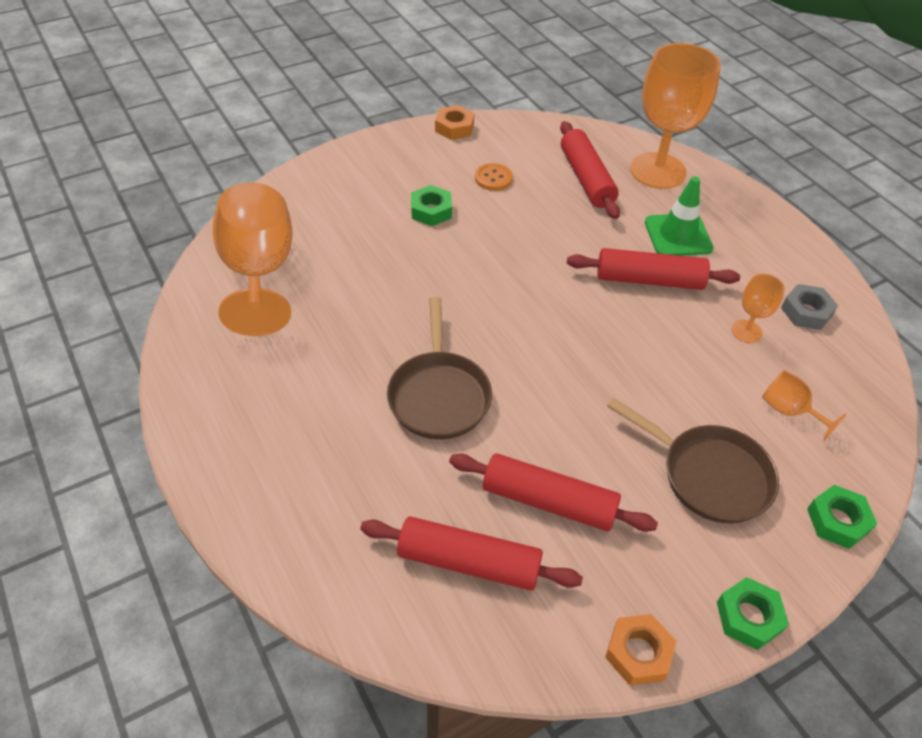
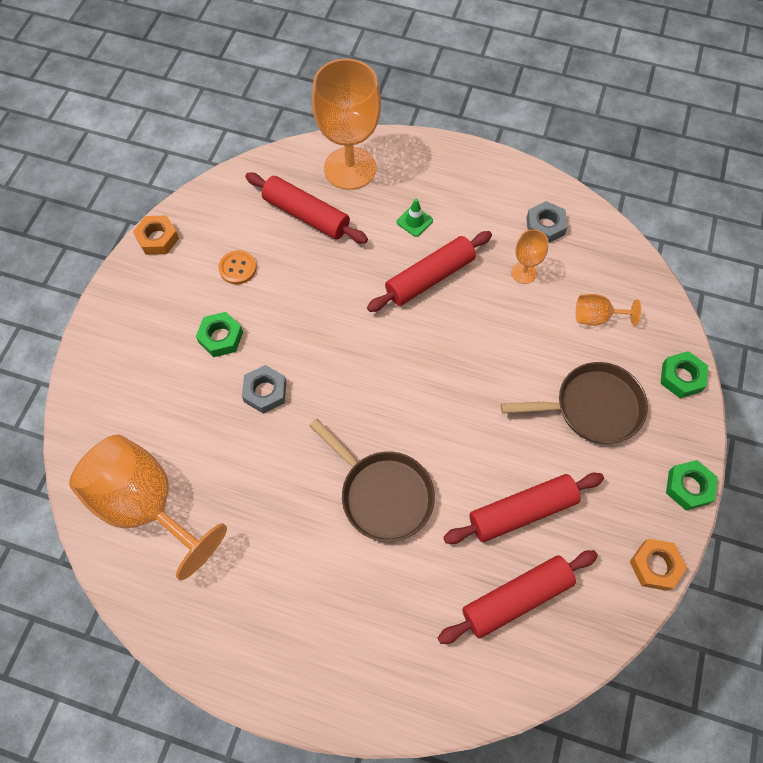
camera: 40 degrees left, 15 degrees up
(425, 264) = (265, 392): none -> grey nut
(678, 235) = (414, 221): green traffic cone -> green traffic cone, size x0.54

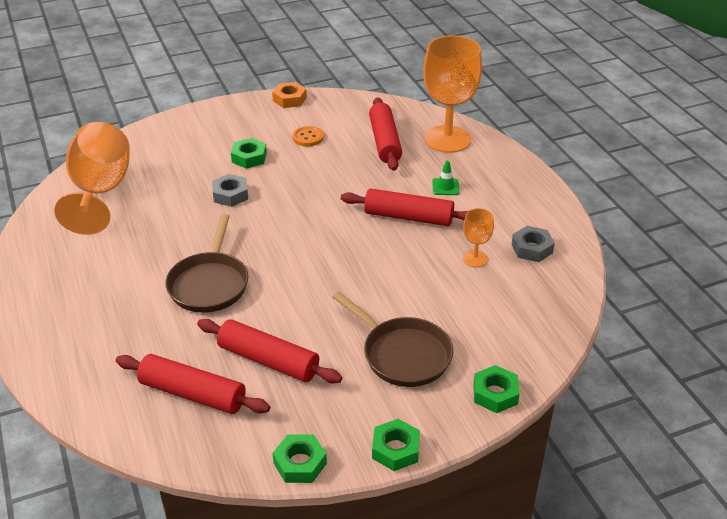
camera: 50 degrees right, 25 degrees down
(596, 317) = (487, 316): orange goblet -> none
(655, 566) = (300, 463): orange nut -> green nut

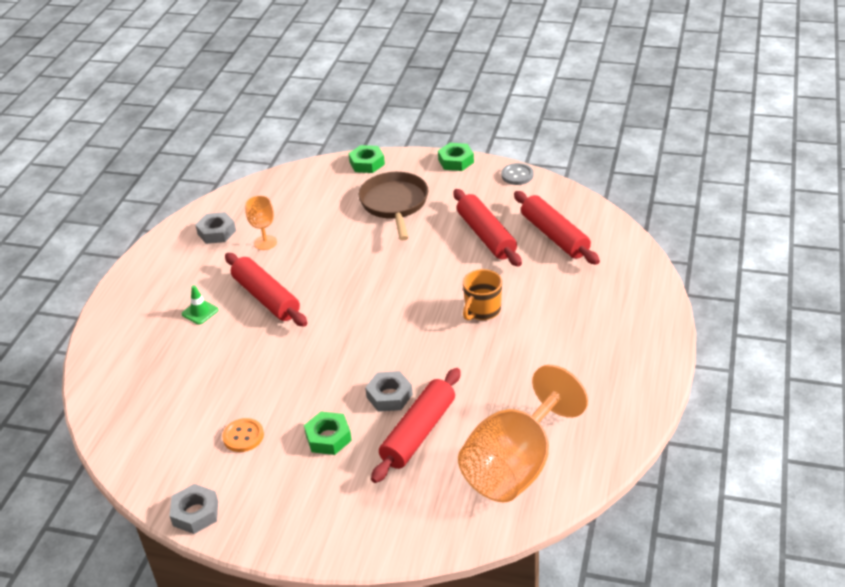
camera: 140 degrees left, 0 degrees up
(209, 283) = (482, 310): brown pan -> orange mug
(289, 99) = (195, 513): orange nut -> grey nut
(300, 463) = (517, 175): green nut -> grey button
(385, 142) = (180, 390): red rolling pin -> red rolling pin (418, 432)
(447, 139) = (124, 363): orange goblet -> none

